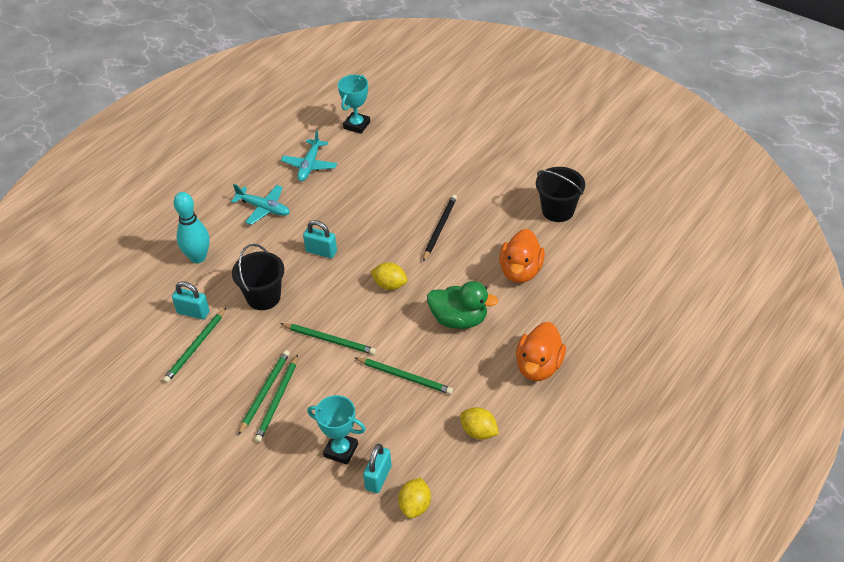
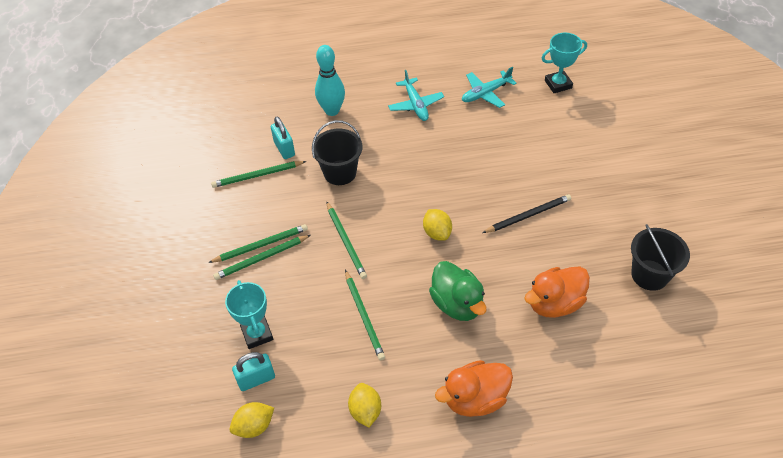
camera: 45 degrees right, 5 degrees up
(321, 251) = (418, 167): turquoise padlock -> none

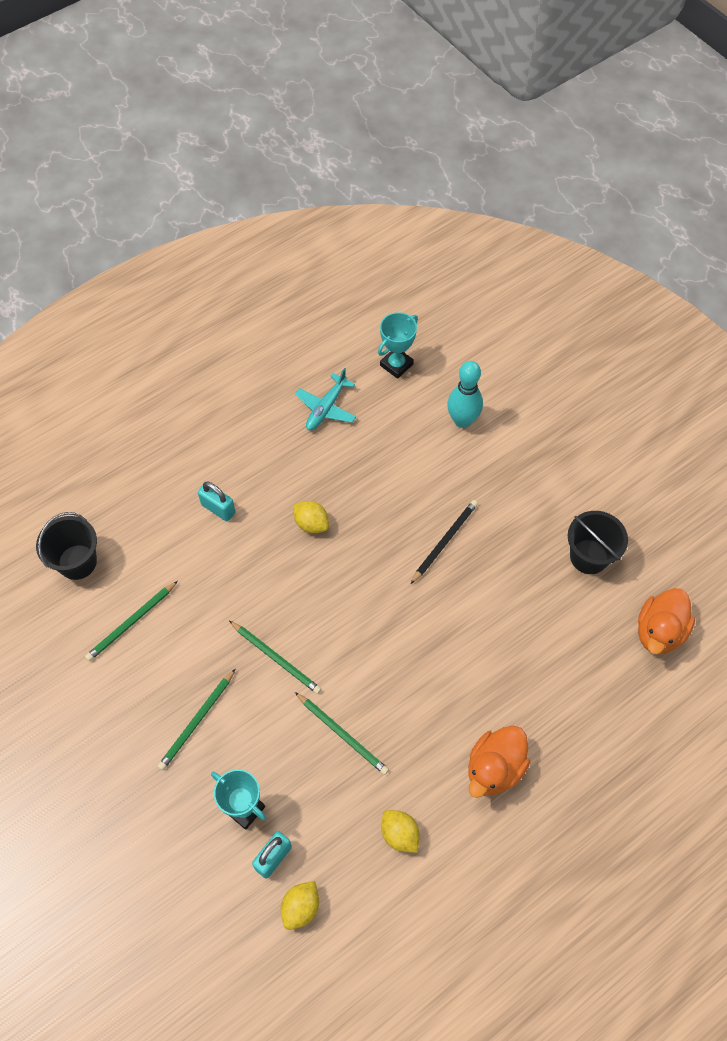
camera: 30 degrees left, 10 degrees up
(261, 245) = (187, 705): green pencil -> none
(284, 149) = (142, 575): turquoise padlock -> turquoise padlock (218, 509)
(332, 110) = (168, 501): turquoise bowling pin -> turquoise bowling pin (462, 420)
(340, 172) = (222, 577): black bucket -> black bucket (77, 562)
(415, 105) = (258, 454): turquoise plane -> none
(437, 233) = (364, 604): yellow lemon -> yellow lemon (311, 524)
(457, 304) = (426, 675): green duck -> none
(554, 303) = (517, 630): orange duck -> orange duck (659, 631)

